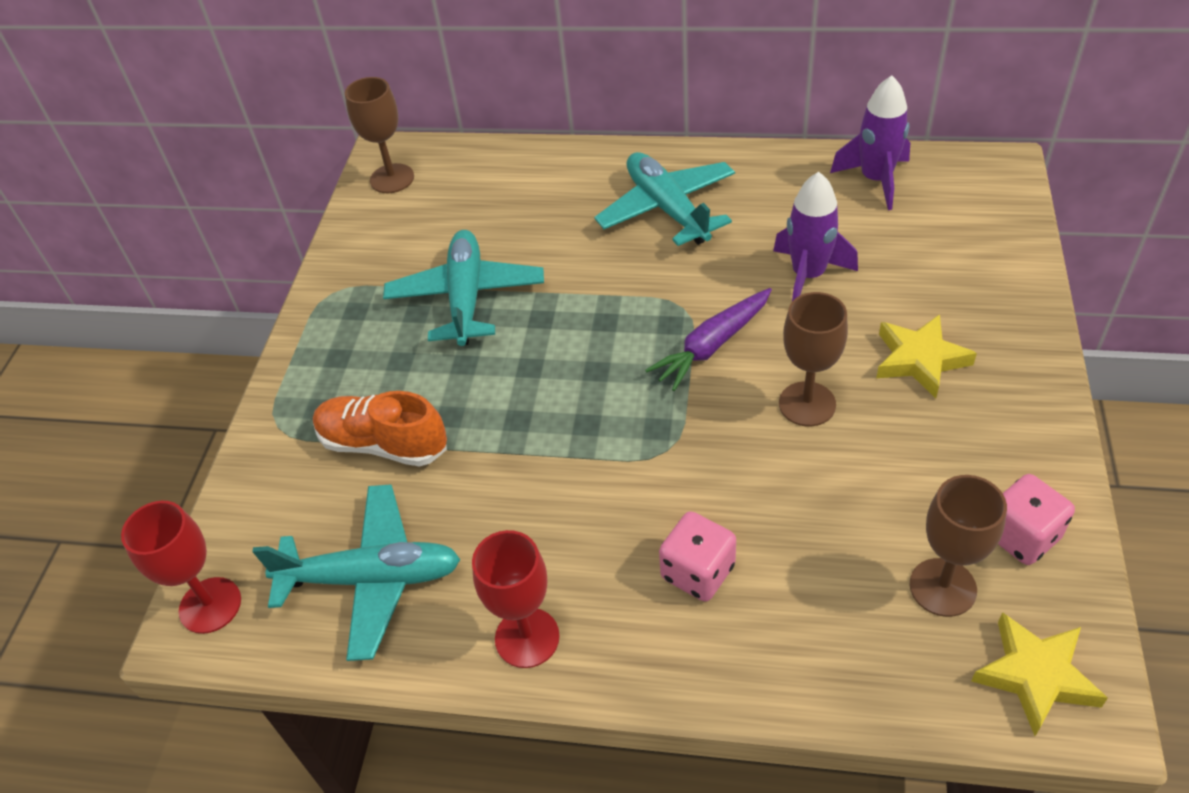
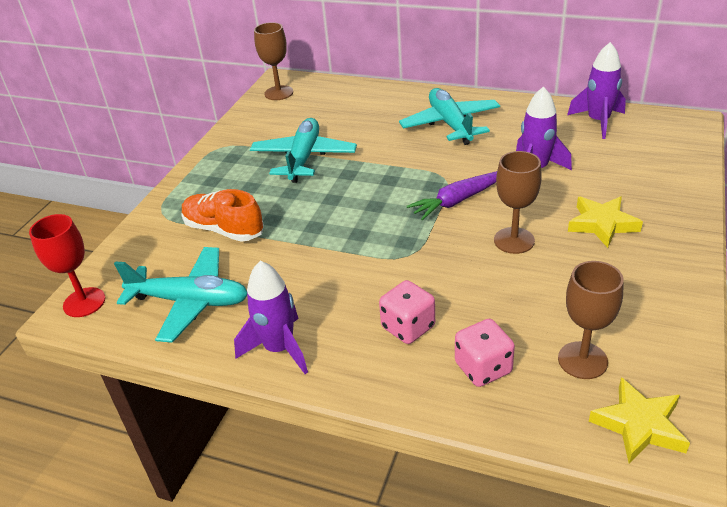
camera: 10 degrees right, 10 degrees down
(527, 637) = (279, 349): red goblet -> purple rocket
(1021, 536) = (650, 337): pink dice -> pink dice (483, 368)

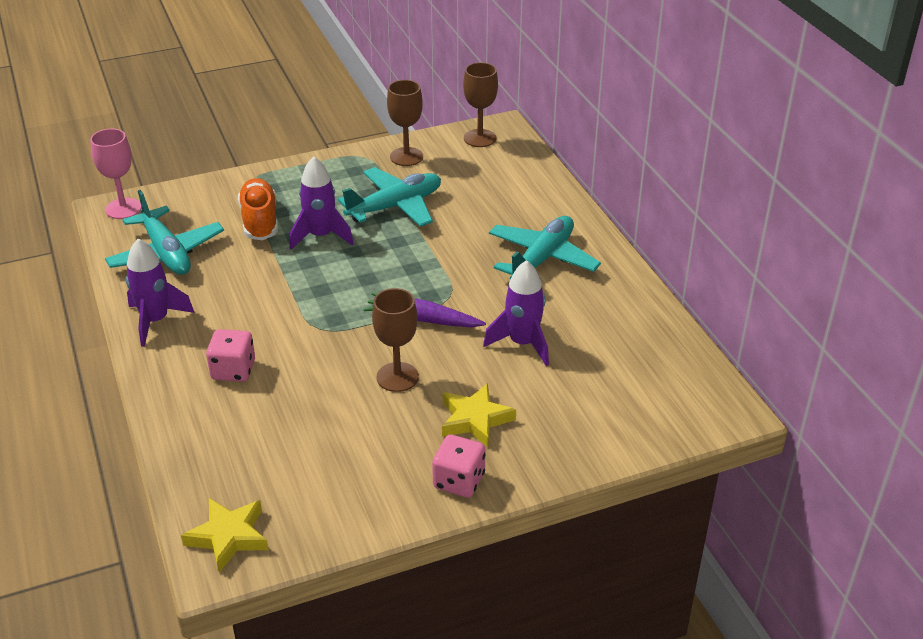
camera: 45 degrees right, 0 degrees up
(84, 302) = (123, 208): red goblet -> pink goblet
(483, 368) = (222, 429): pink dice -> pink dice (459, 481)
(582, 360) = (276, 478): brown goblet -> brown goblet (406, 157)
(598, 122) = (657, 348): purple rocket -> purple rocket (321, 236)

